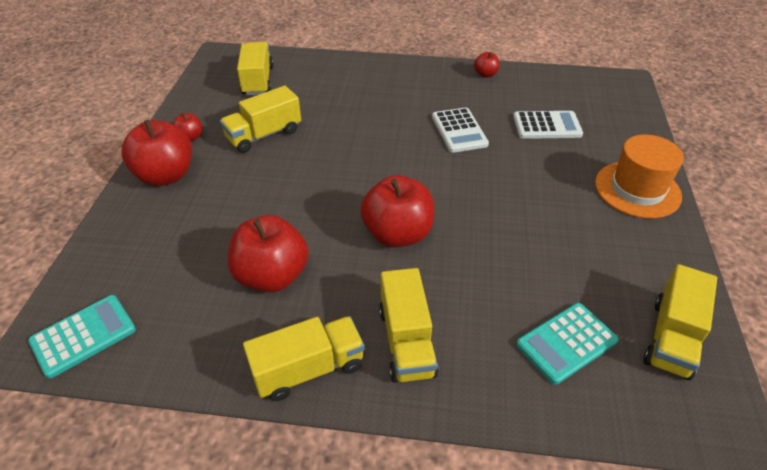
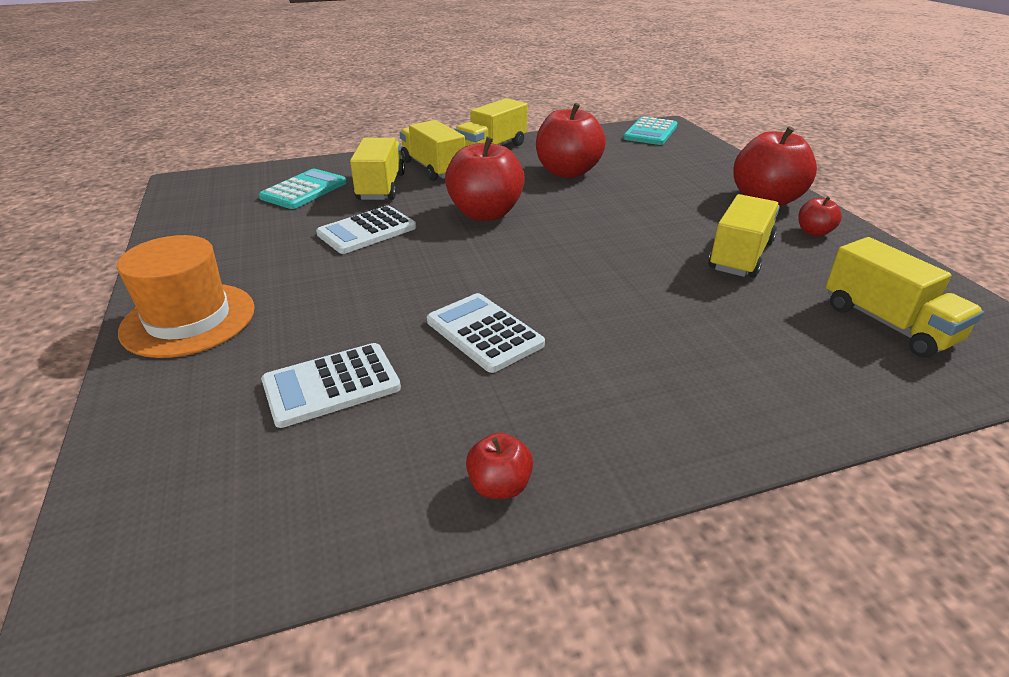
camera: 155 degrees right, 10 degrees down
(508, 244) = (367, 231): none -> white calculator
(671, 338) = (207, 209): yellow truck -> yellow truck (381, 187)

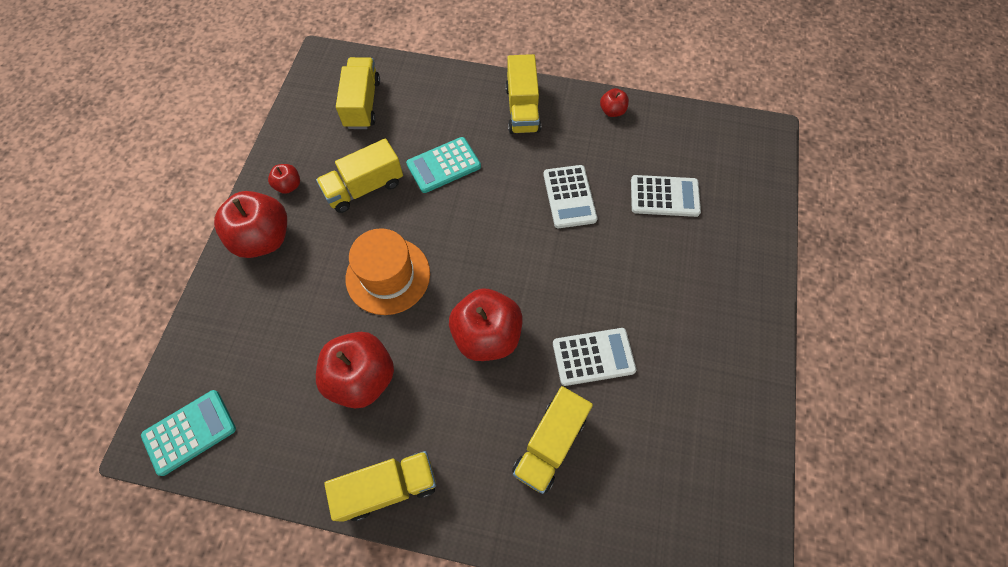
camera: 150 degrees left, 30 degrees up
(188, 319) = (740, 295): orange hat -> orange hat (388, 276)
(304, 190) = (626, 480): turquoise calculator -> turquoise calculator (443, 165)
(433, 168) = (479, 465): yellow truck -> yellow truck (522, 109)

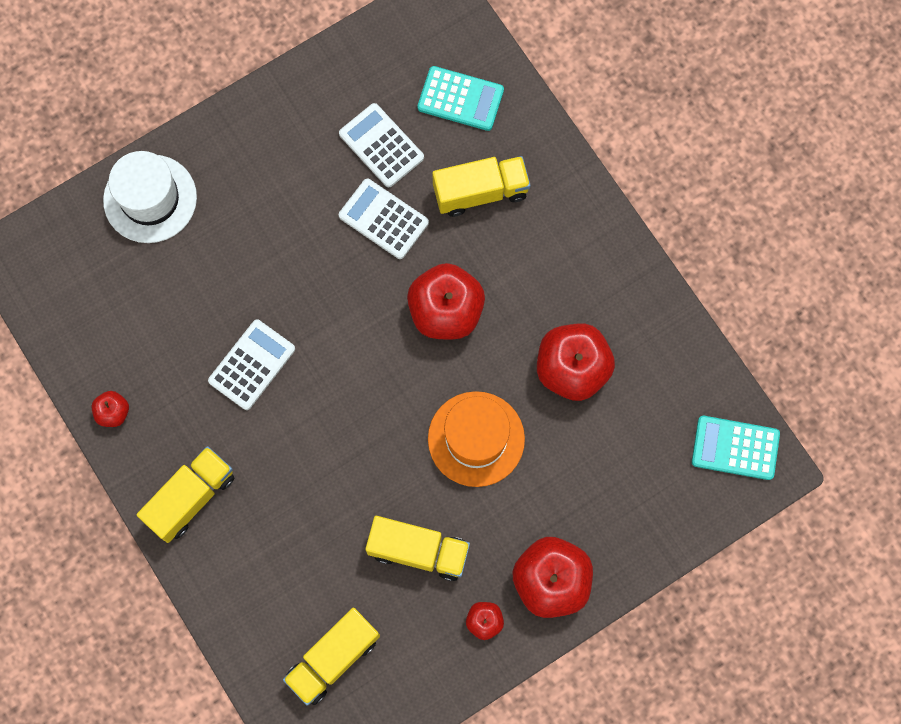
camera: 135 degrees left, 10 degrees up
(388, 487) = (621, 270): yellow truck -> none
(443, 165) = (326, 505): turquoise calculator -> turquoise calculator (460, 99)
(664, 196) = (173, 287): white calculator -> white calculator (381, 146)
(742, 230) = (150, 199): none -> white hat

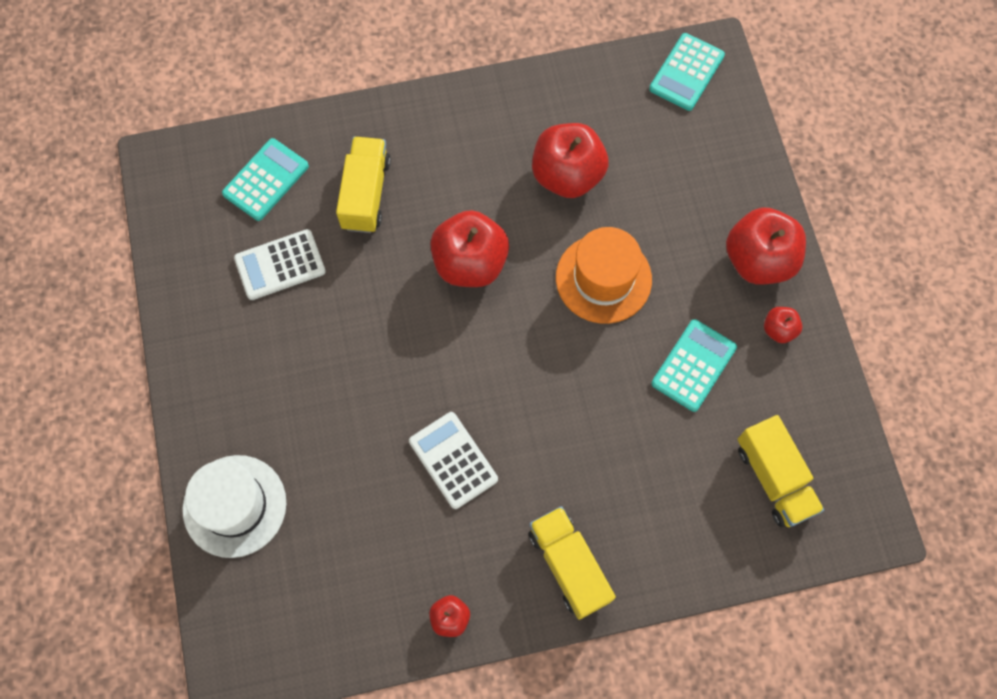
camera: 70 degrees left, 5 degrees down
(383, 219) = (355, 288): white calculator -> none
(418, 551) = (693, 365): yellow truck -> turquoise calculator

